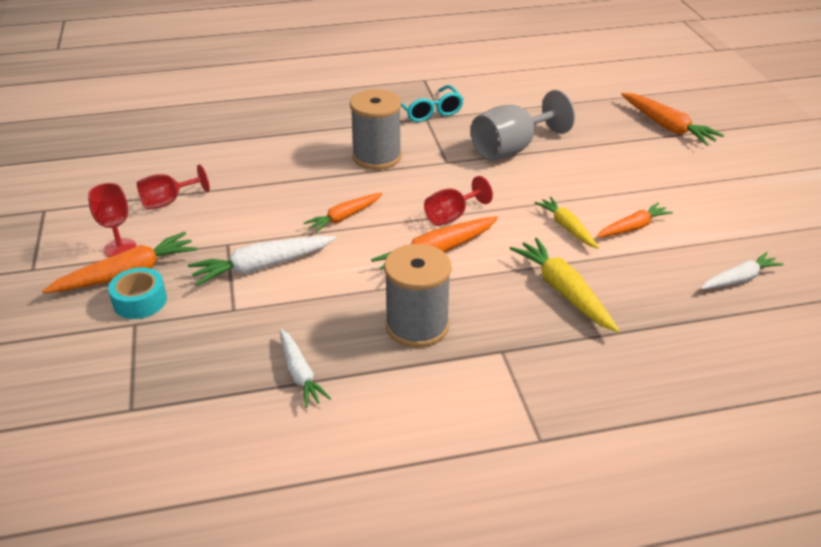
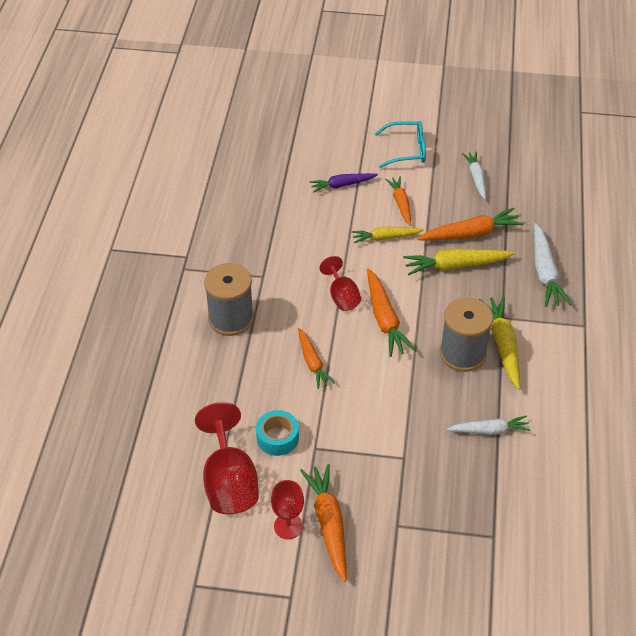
camera: 70 degrees left, 10 degrees up
(140, 301) = (369, 518): turquoise tape -> turquoise tape (277, 438)
(168, 202) = (229, 482): red goblet -> red goblet, size x1.68
(262, 266) = (356, 430): white carrot -> white carrot (545, 273)
(429, 111) = (172, 263): turquoise glasses -> turquoise glasses (407, 150)
(452, 360) = (503, 345): none -> yellow carrot
(511, 149) = (264, 231): grey goblet -> none
(624, 181) = (342, 185): none -> purple carrot
(667, 127) = (281, 132): orange carrot -> orange carrot (471, 234)

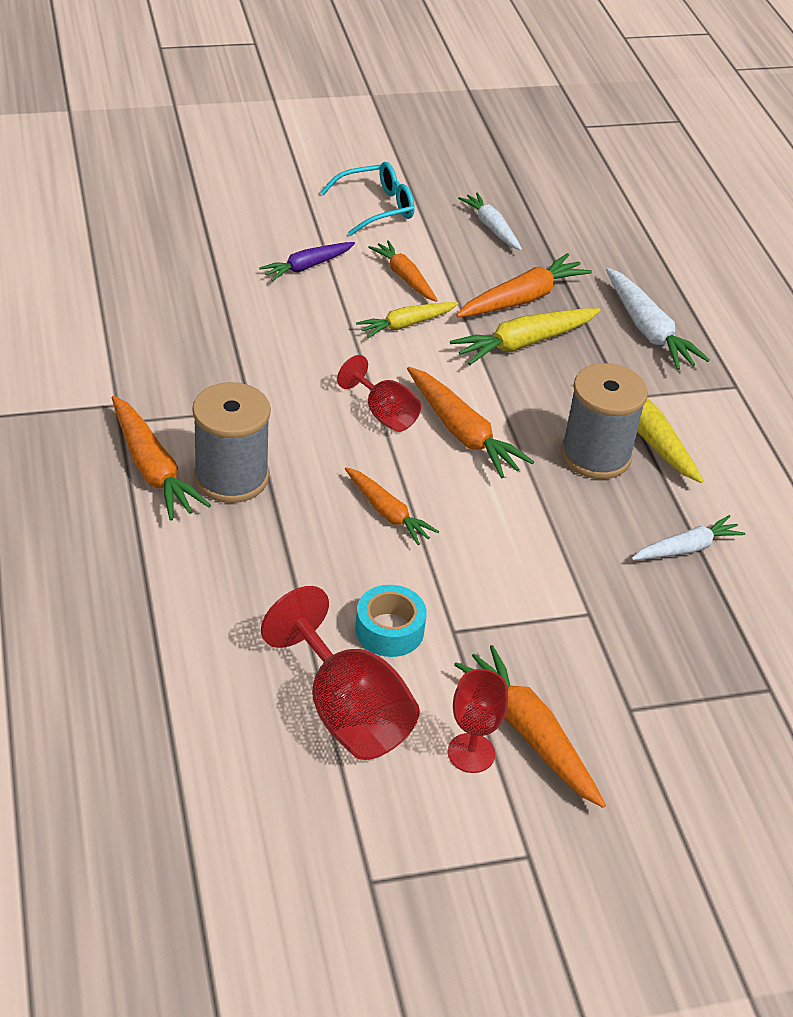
camera: 25 degrees left, 5 degrees down
(188, 303) = (152, 469): none -> orange carrot

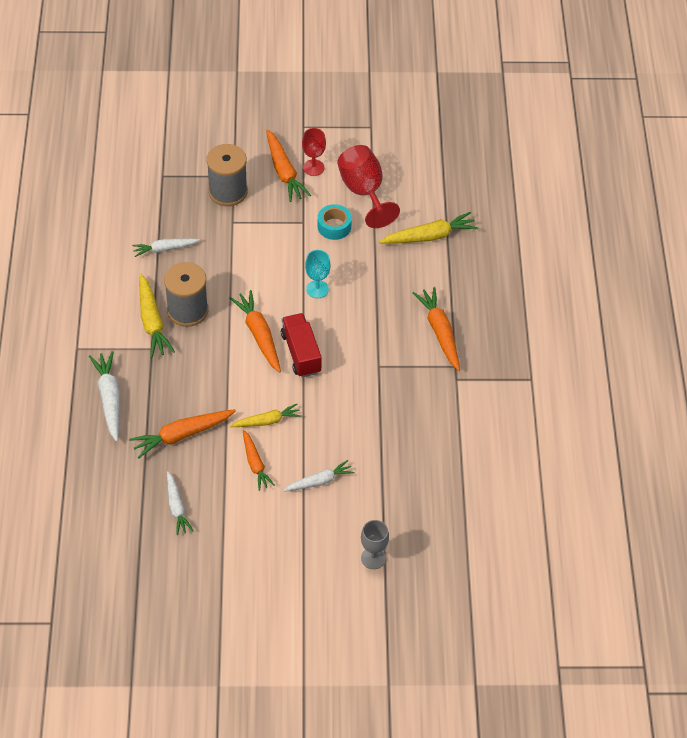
camera: 165 degrees left, 10 degrees up
(214, 200) = (373, 558): none -> grey goblet
(231, 477) = (397, 321): grey spool -> grey spool (228, 192)
(307, 266) = (319, 481): purple carrot -> white carrot
(377, 207) = (254, 538): turquoise glasses -> none
(384, 414) = (301, 353): red goblet -> red truck
(387, 513) = (317, 289): orange carrot -> turquoise goblet
(524, 343) = (196, 397): yellow carrot -> yellow carrot (429, 236)

